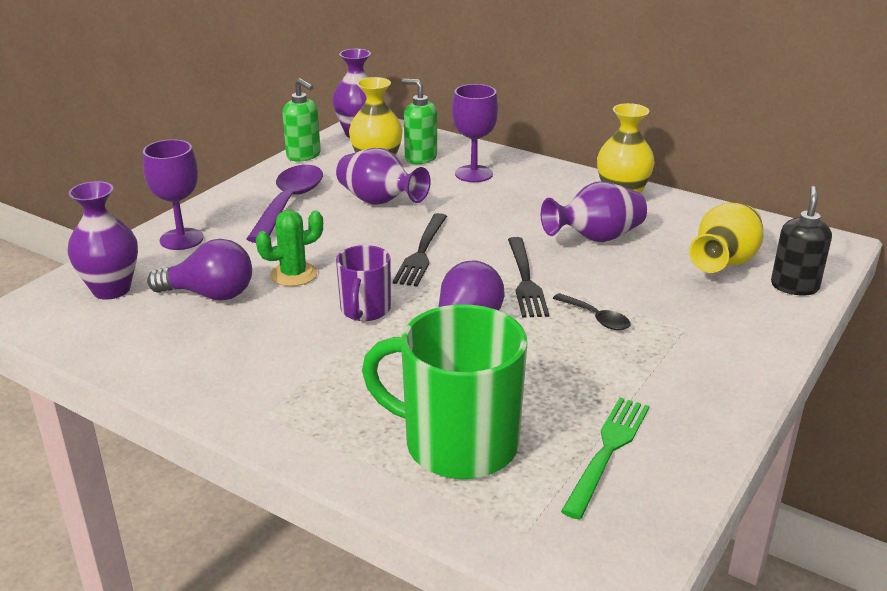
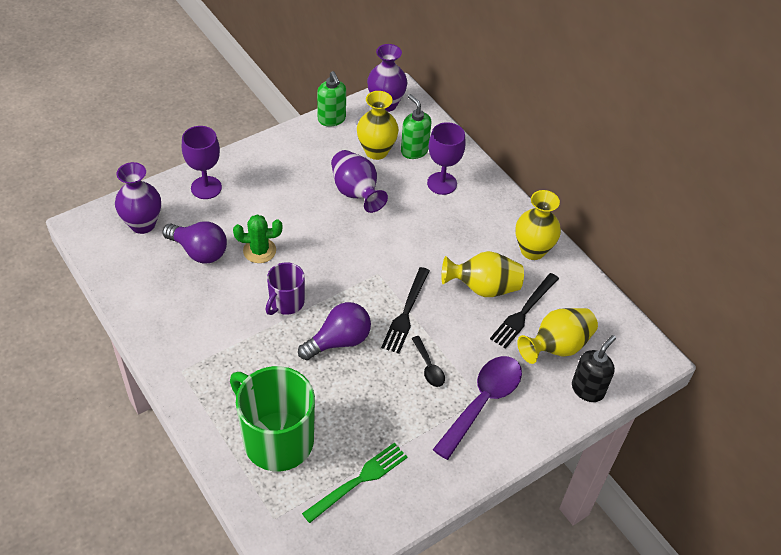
camera: 20 degrees right, 20 degrees up
(289, 203) = (294, 172): purple spoon -> purple spoon (482, 402)
(421, 253) = (353, 259): black fork -> black fork (523, 313)
(596, 238) = (483, 288): purple vase -> yellow vase

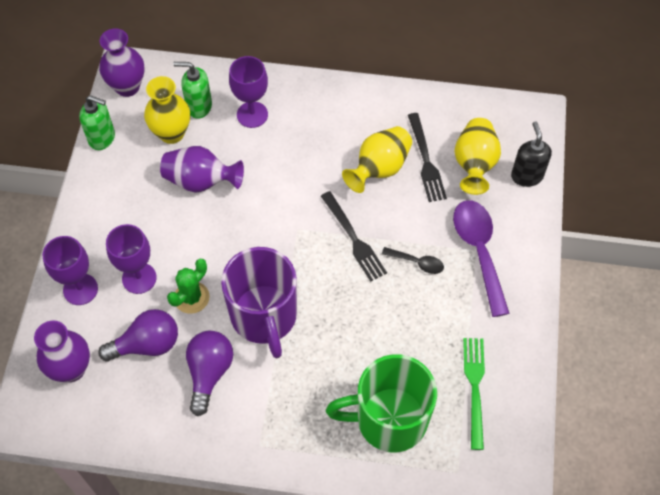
camera: 45 degrees left, 10 degrees up
(245, 212) = (139, 278): none -> purple goblet
(286, 302) = (264, 317): purple mug -> purple mug, size x1.83
(339, 341) = (337, 306): purple light bulb -> purple light bulb (209, 373)
(532, 250) = (376, 108): yellow vase -> none

